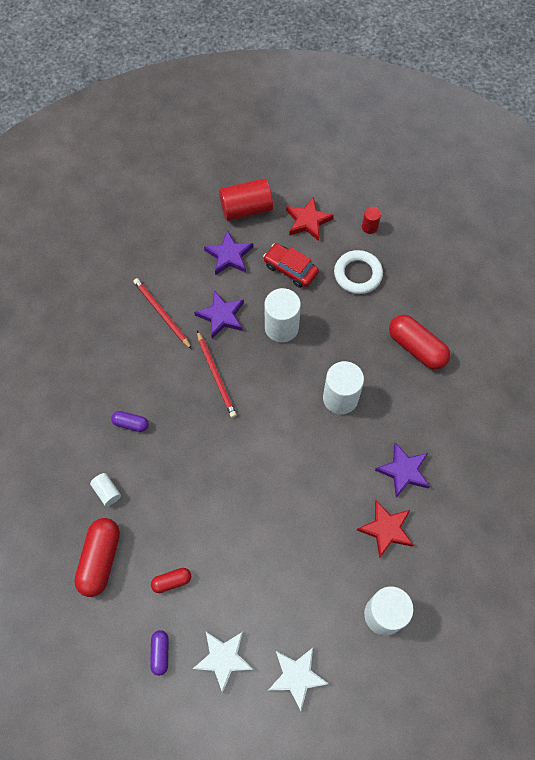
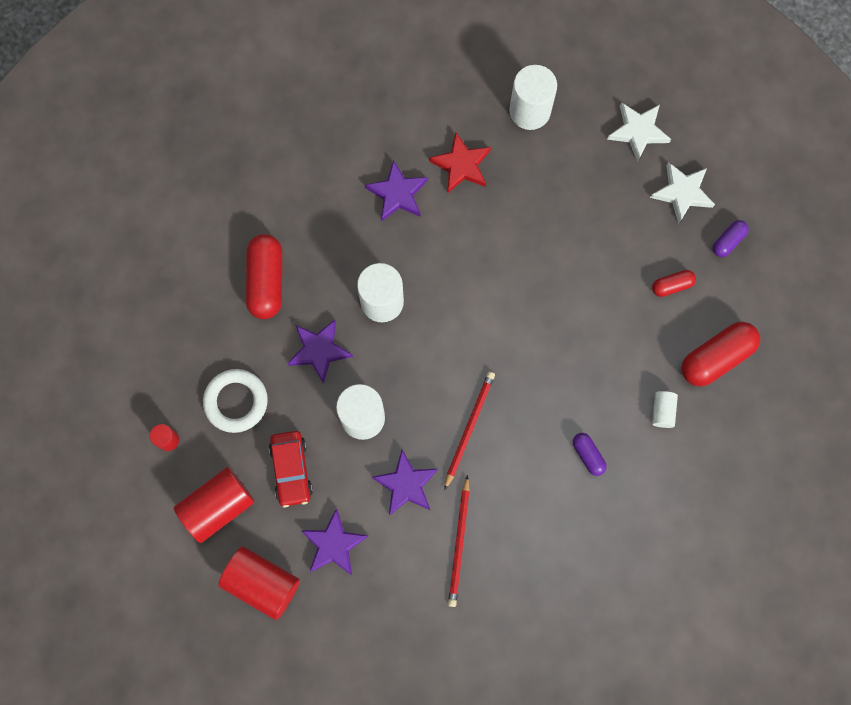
camera: 135 degrees left, 10 degrees up
(172, 581) = (672, 286): red capsule -> red capsule turned 45 degrees counterclockwise
(308, 221) = (218, 507): red star -> red cylinder
(344, 339) = (319, 351): none -> purple star

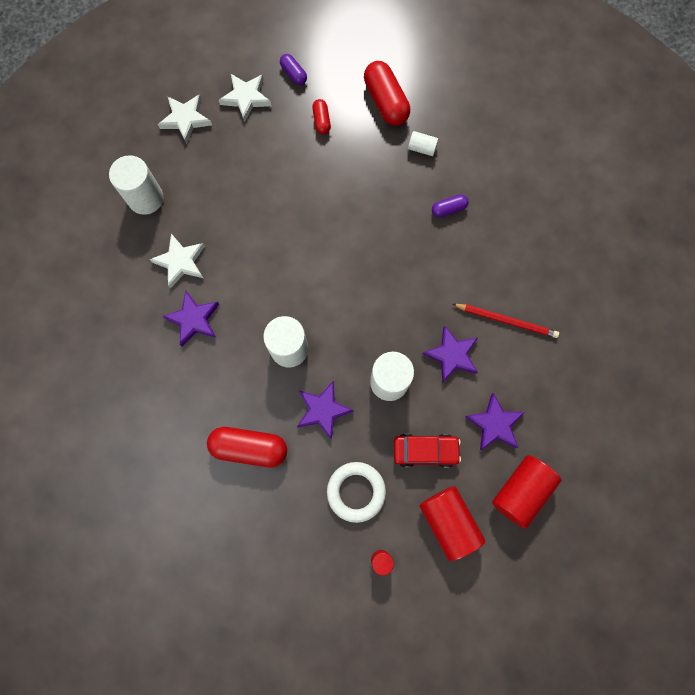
camera: 80 degrees left, 0 degrees up
(461, 165) = (180, 262): red star -> white star
(469, 428) = (412, 296): red pencil -> none

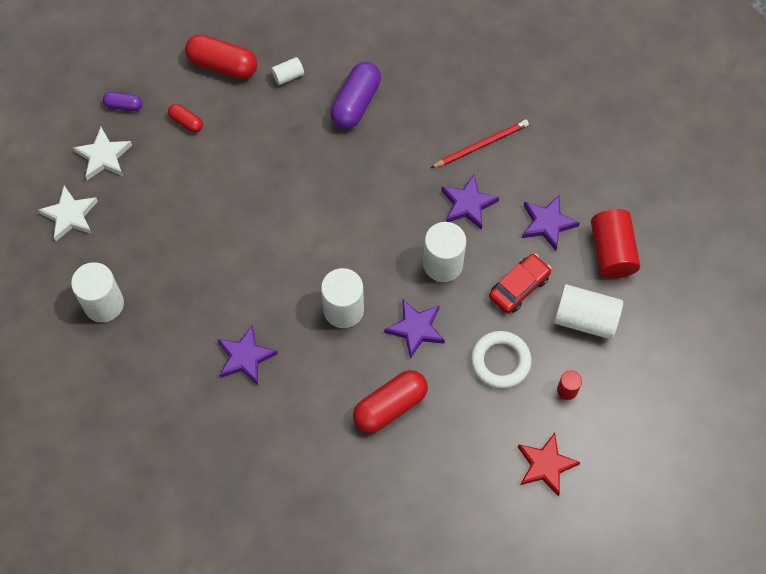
camera: 45 degrees left, 10 degrees down
(180, 262) = (187, 325): white star -> none
(309, 599) = (545, 465): none -> red star
(448, 209) = (356, 103): purple capsule -> purple capsule, size x1.90
(448, 521) = (585, 319): red cylinder -> white cylinder

